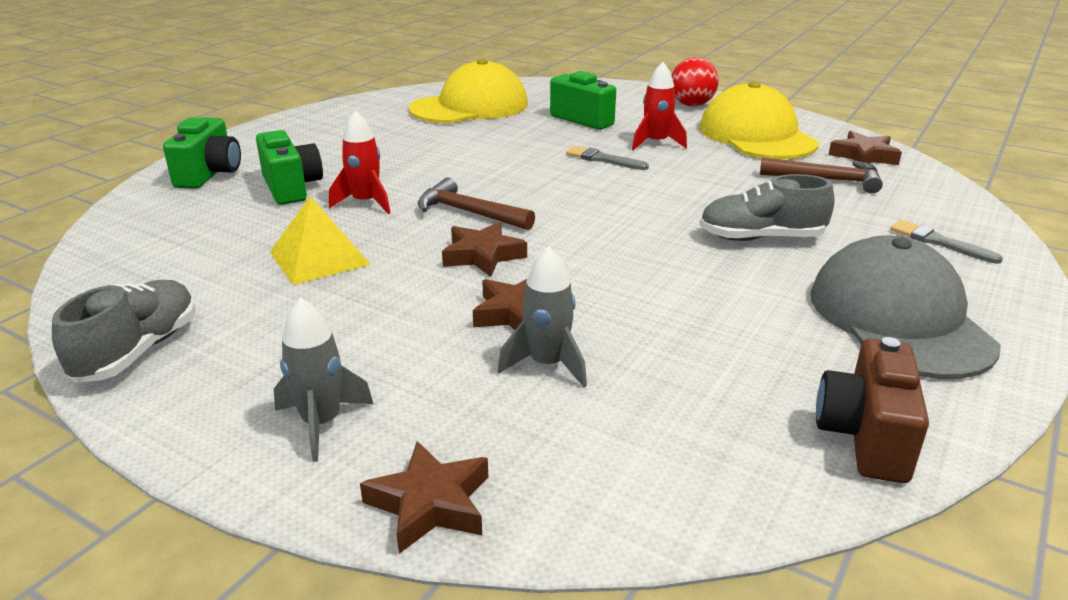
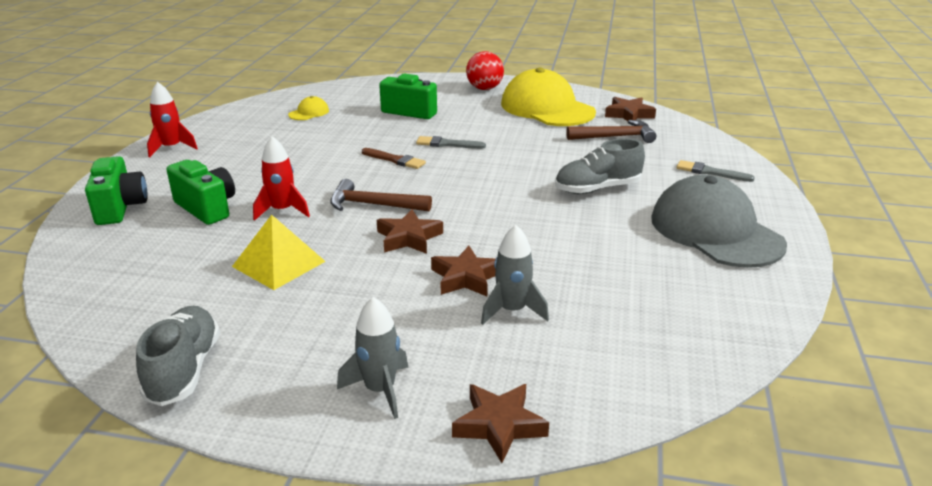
camera: 20 degrees left, 0 degrees up
(470, 107) = (309, 113): yellow cap -> yellow cap, size x0.41
(529, 168) = (395, 160): none -> brown brush
(656, 143) = (478, 125): red rocket -> red rocket (171, 148)
(865, 437) = (738, 314): brown camera -> none

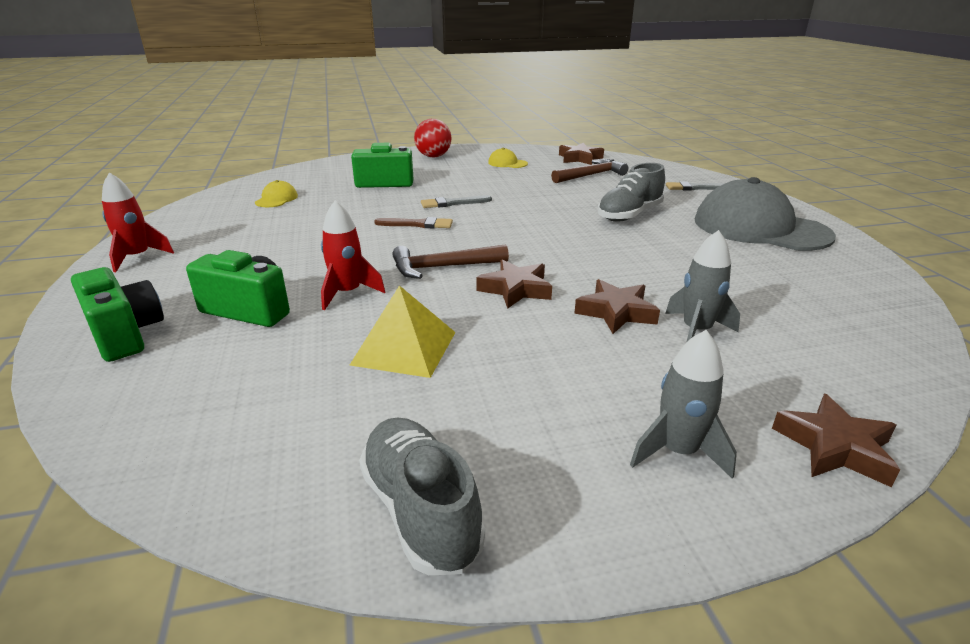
camera: 25 degrees left, 0 degrees up
(547, 108) = (507, 163): yellow cap -> yellow cap, size x0.41

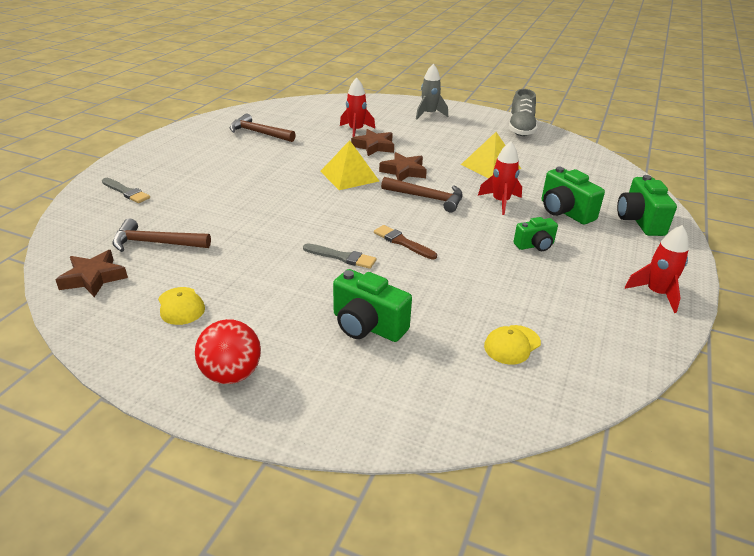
camera: 145 degrees left, 5 degrees up
(280, 260) = (535, 245): none -> green camera
(564, 260) = (349, 176): none -> yellow pyramid
(629, 215) = (239, 189): grey shoe -> none
(696, 331) = (356, 131): grey rocket -> red rocket
(760, 228) = (194, 151): grey cap -> none
(779, 272) = (259, 133): none -> brown hammer
(835, 447) = (382, 101): brown star -> none

